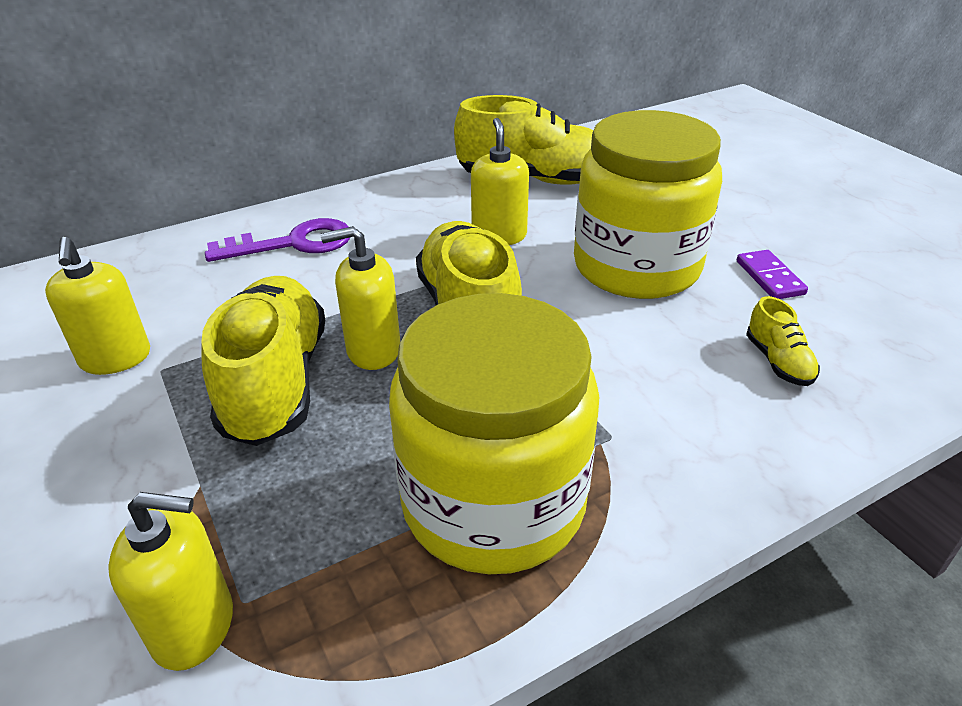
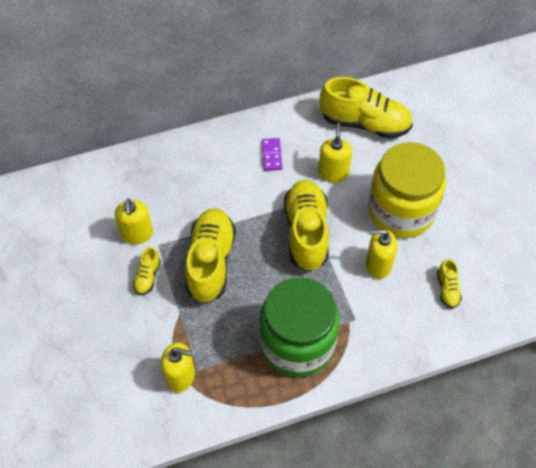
camera: 10 degrees right, 20 degrees up
(129, 426) = (147, 277): none -> yellow shoe
(294, 243) = (221, 161): purple key -> none
(373, 350) = (256, 249): yellow soap dispenser -> yellow soap dispenser (378, 265)
(493, 502) = (297, 343): yellow jar -> green jar
(770, 277) = (469, 231): purple domino -> purple domino (271, 155)

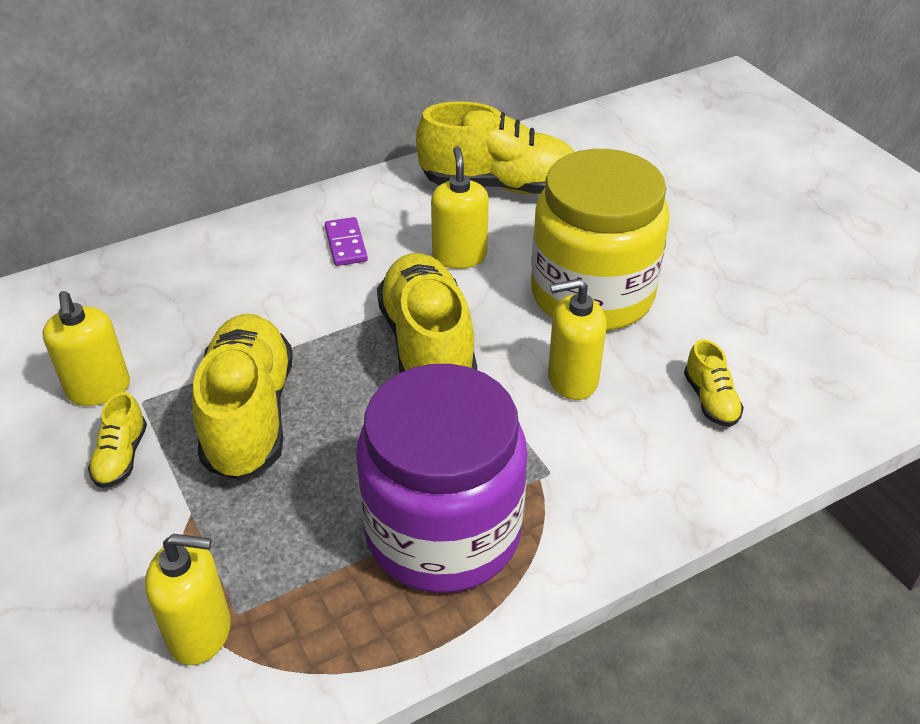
camera: 10 degrees left, 15 degrees down
(297, 343) = (443, 531): green jar -> purple jar

